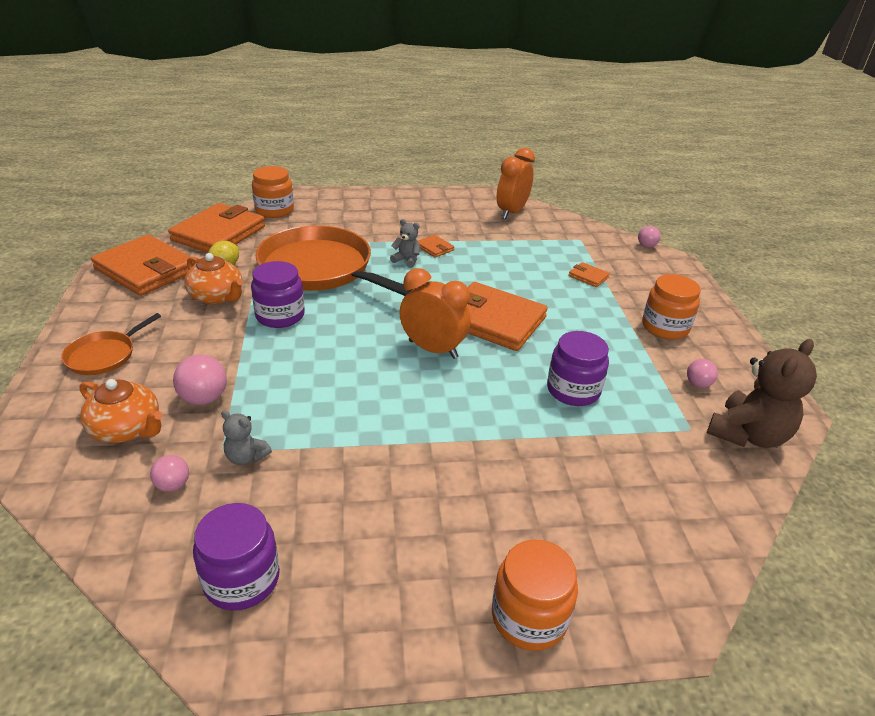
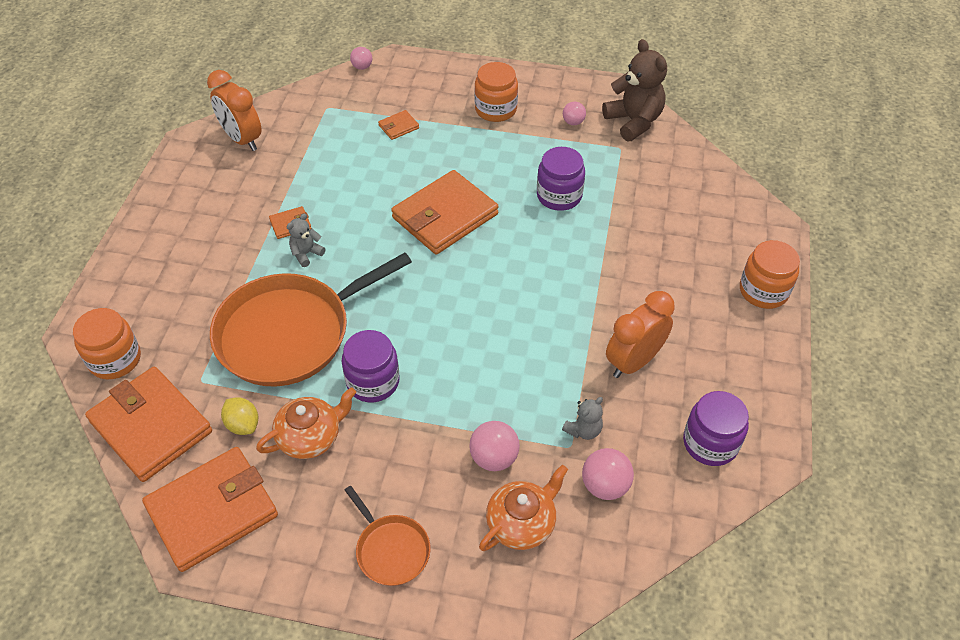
camera: 70 degrees left, 15 degrees up
(173, 485) = (605, 485): pink ball -> pink ball, size x1.60
(433, 349) = (474, 270): orange clock -> orange clock (633, 362)

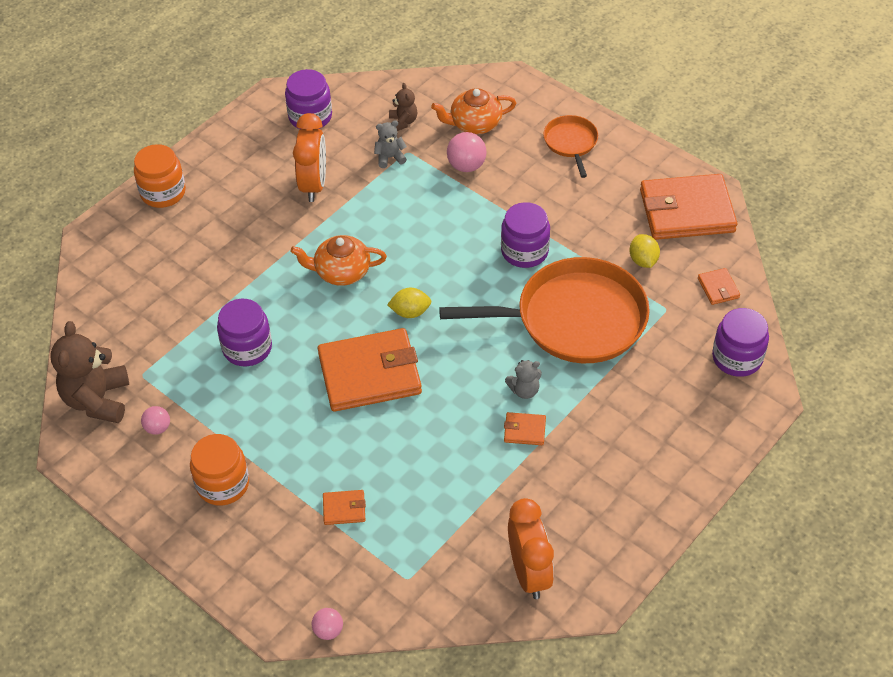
camera: 150 degrees left, 0 degrees up
(115, 359) = (737, 358): orange jar -> purple jar
(151, 426) = (718, 288): orange wallet -> orange wallet, size x0.42
(310, 437) = (593, 231): orange teapot -> orange teapot (341, 272)
(446, 277) = (410, 312): none -> yellow lemon
(605, 485) = (403, 122): pink ball -> brown teddy bear
(633, 362) = (313, 185): orange clock -> orange clock turned 75 degrees counterclockwise

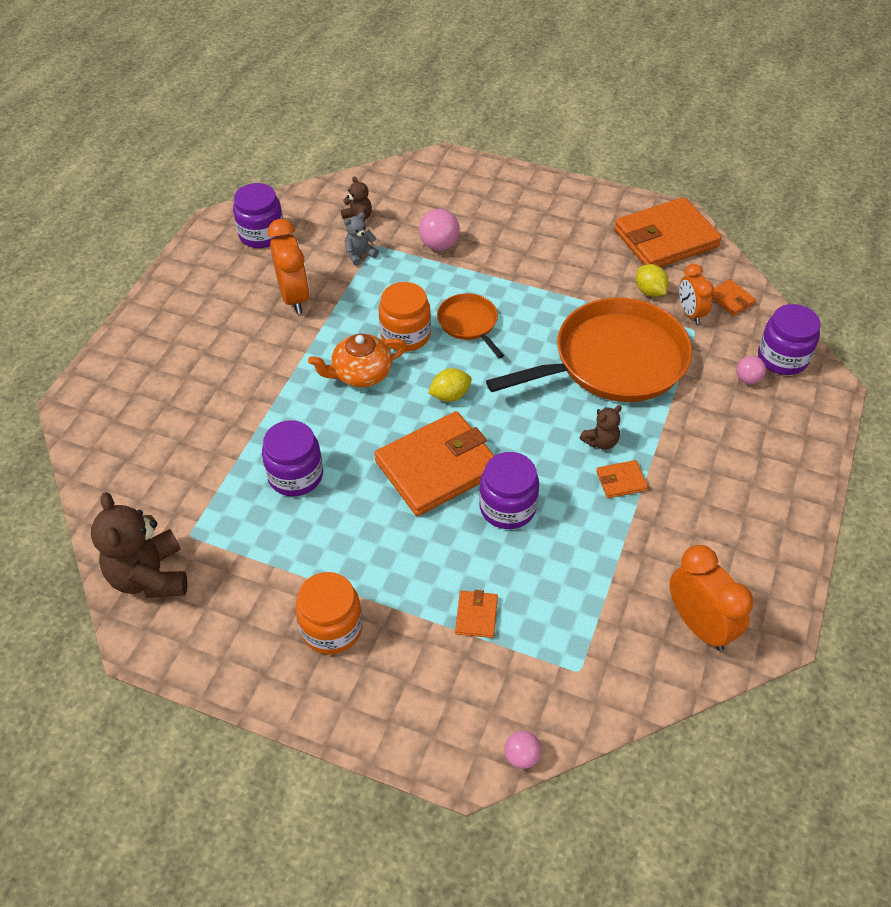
camera: 20 degrees left, 0 degrees up
(158, 428) = (232, 587): pink ball -> pink ball (747, 379)
(163, 192) = (136, 341): orange jar -> orange jar (405, 335)
(344, 509) = (476, 615): orange wallet -> orange wallet turned 60 degrees counterclockwise
(474, 124) = (428, 206): orange teapot -> none
(524, 251) = (534, 310): purple jar -> purple jar (507, 507)
(524, 390) = (601, 441): grey teddy bear -> brown teddy bear
(571, 143) = (528, 203): orange pan -> orange pan (469, 323)
(671, 291) = (690, 313): none -> orange clock

